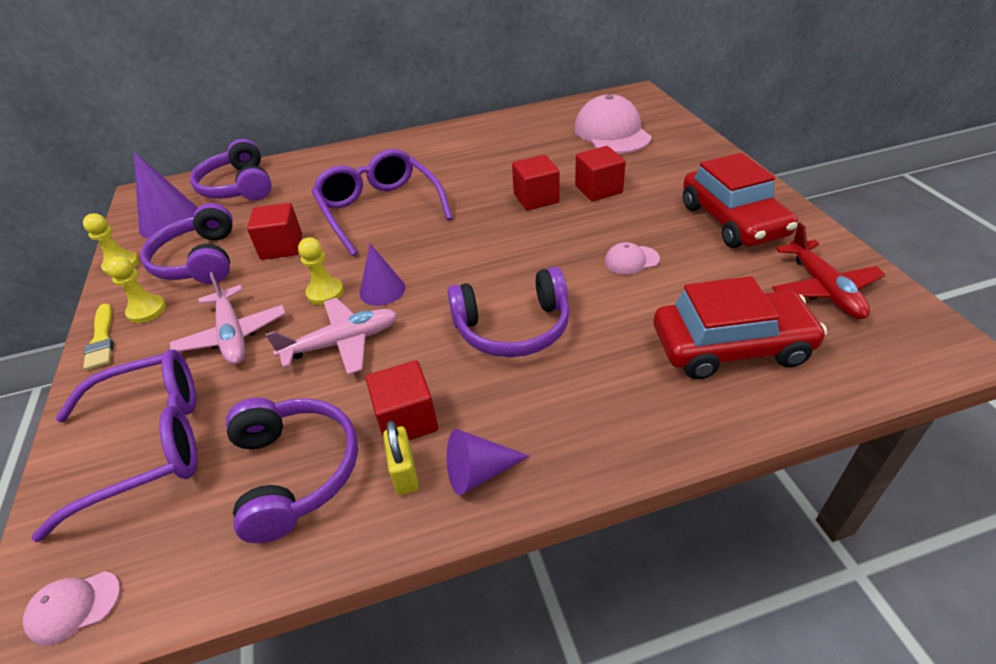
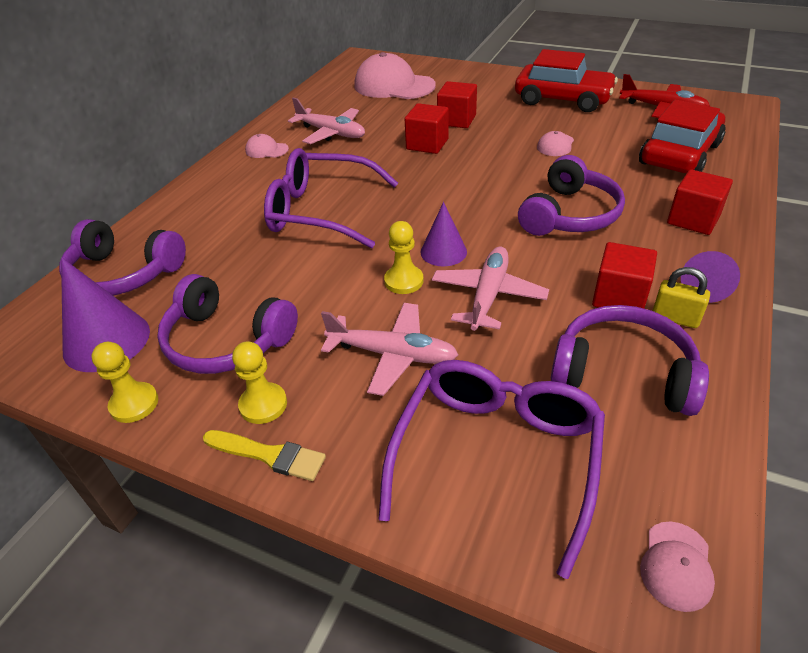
camera: 50 degrees left, 0 degrees up
(281, 247) = (290, 282): red cube -> red cube (693, 219)
(435, 144) = (266, 150): none -> pink cap
(494, 152) = (331, 133): none -> pink plane

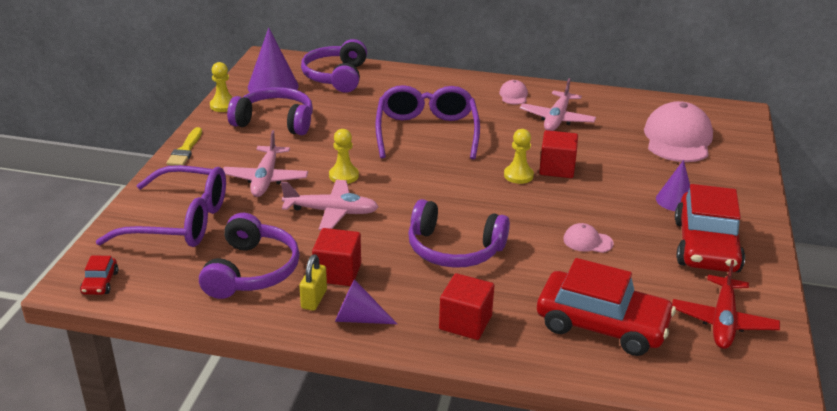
camera: 75 degrees right, 10 degrees down
(227, 341) = (275, 122): purple headphones -> purple headphones turned 90 degrees clockwise
(263, 404) = (222, 142): yellow pawn -> yellow pawn (518, 175)
(443, 252) = (383, 189): purple cone -> purple cone (675, 200)
(456, 120) = (616, 180): red cube -> none
(676, 565) = (100, 283): pink cap -> red car

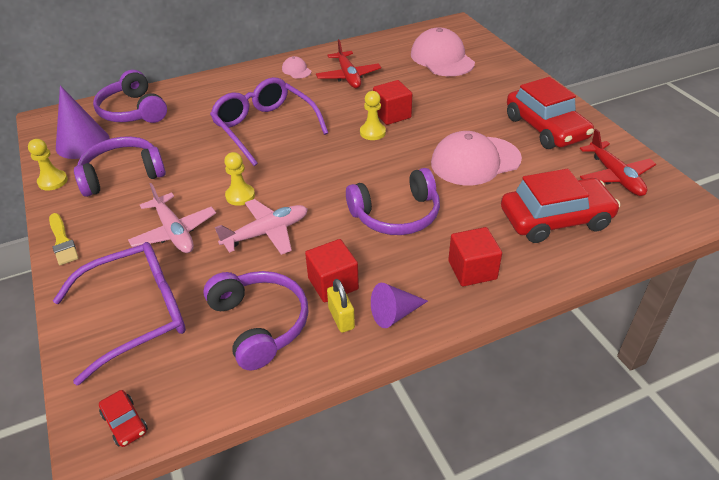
camera: 35 degrees left, 10 degrees up
(557, 119) = (348, 76): pink plane -> red plane
(587, 241) = (475, 161): pink cap -> pink cap, size x2.20
(675, 200) = (491, 104): purple cone -> none

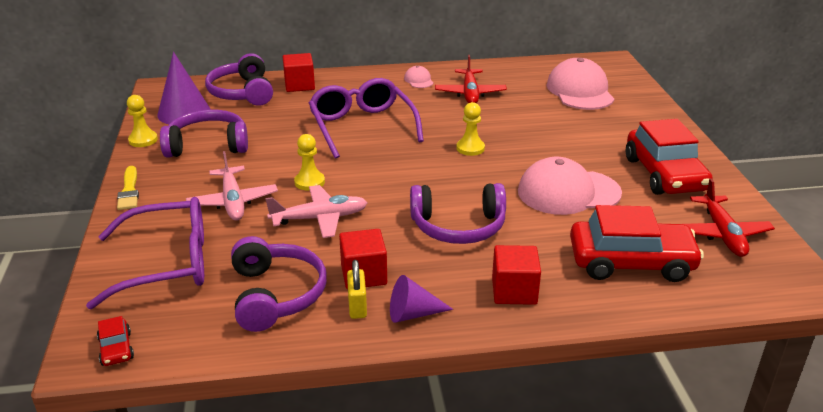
camera: 15 degrees right, 10 degrees down
(392, 115) = (499, 135): red cube -> red cube (299, 85)

